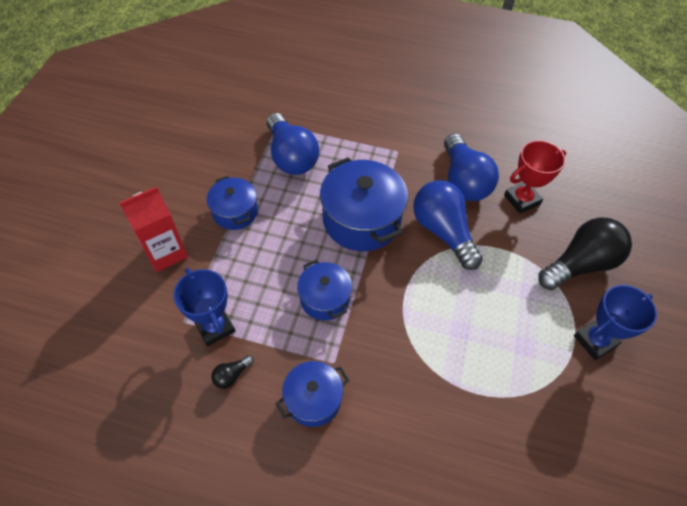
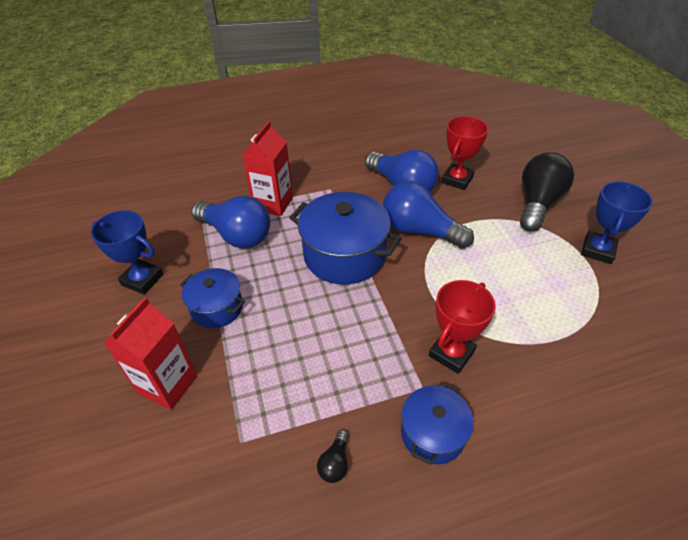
camera: 30 degrees left, 10 degrees down
(215, 327) = (279, 426): blue trophy -> blue trophy (142, 280)
(325, 299) = (367, 337): blue pot -> none
(340, 142) = (273, 203): none -> red carton
(378, 351) = (451, 353): none -> red trophy

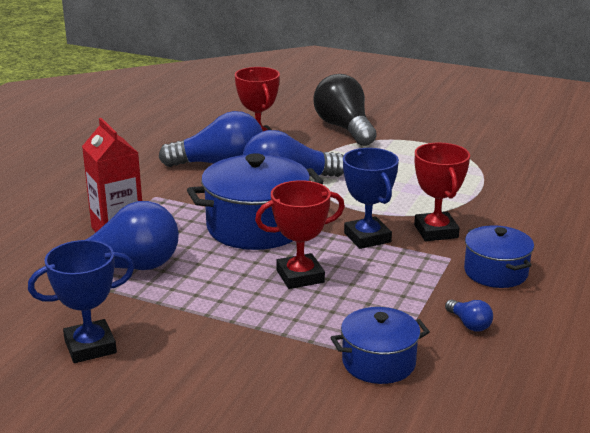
camera: 50 degrees left, 20 degrees down
(168, 384) = (268, 379): red carton -> none
(217, 308) = (211, 316): blue pot -> blue pot (378, 362)
(305, 318) = (300, 276): none -> red trophy
(335, 463) = (469, 324): black light bulb -> blue light bulb
(597, 250) = (426, 135): blue trophy -> blue trophy (367, 237)

